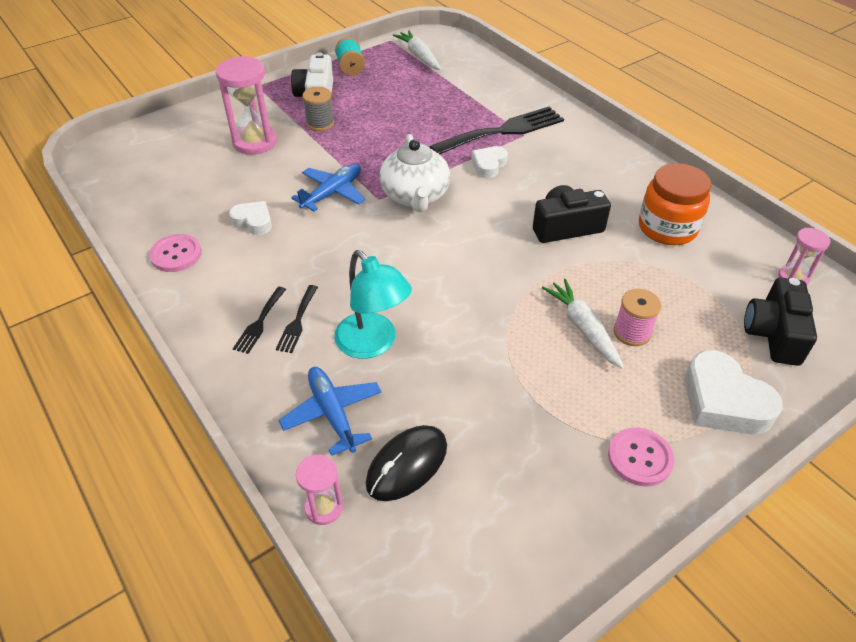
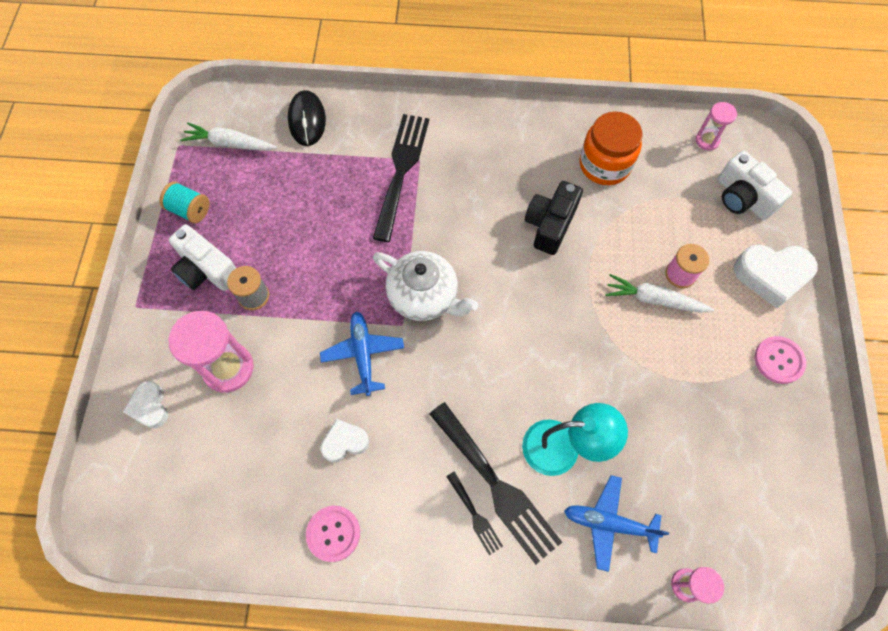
camera: 50 degrees left, 20 degrees up
(297, 322) = (497, 486): black fork -> black fork, size x2.10
(407, 465) = (688, 505): black mouse -> black mouse (307, 120)
(489, 165) = (434, 215): white heart -> white heart (150, 407)
(773, 334) = (742, 198): black camera -> white camera

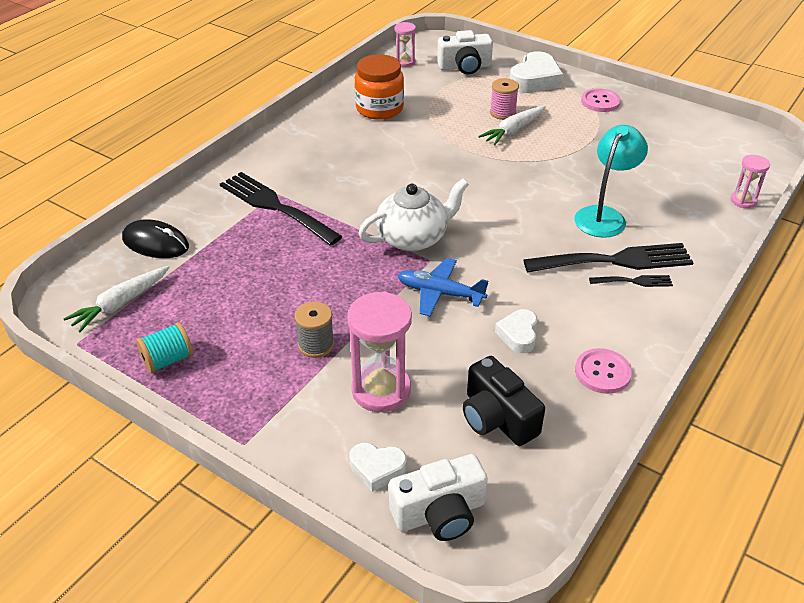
camera: 60 degrees left, 25 degrees down
(206, 269) = (253, 370): white camera -> white camera (440, 513)
(550, 225) = (407, 151): black camera -> black camera (497, 418)
(608, 523) = (678, 217): blue plane -> none

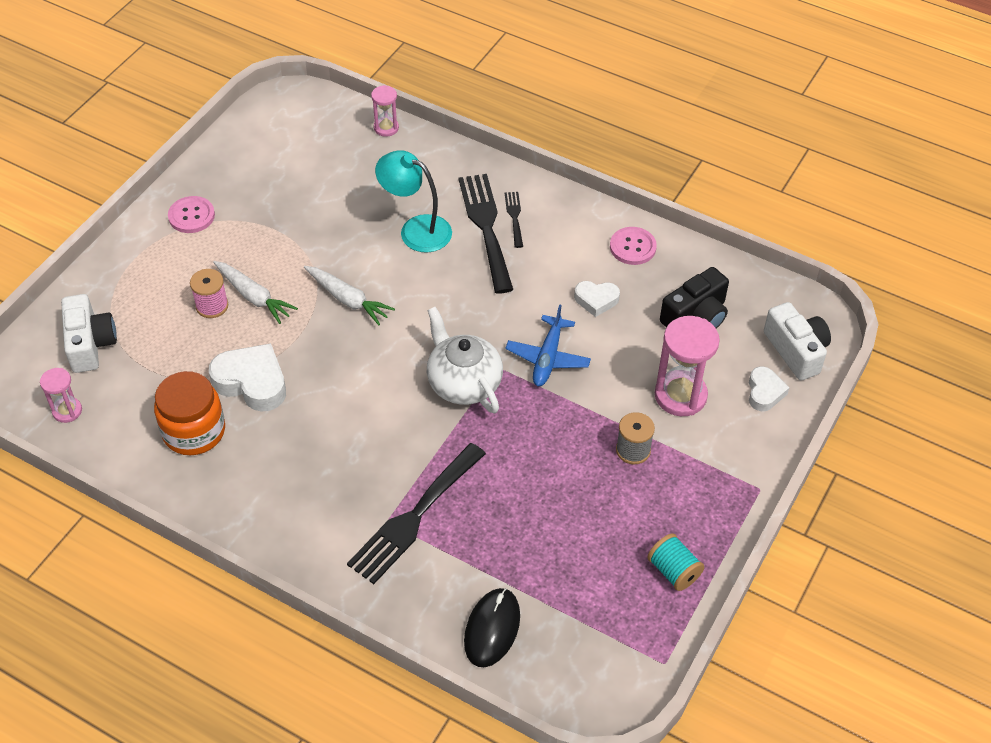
camera: 95 degrees left, 10 degrees up
(120, 304) = (599, 637): white carrot -> white carrot (347, 299)
(535, 80) = (133, 273): white heart -> white heart (252, 382)

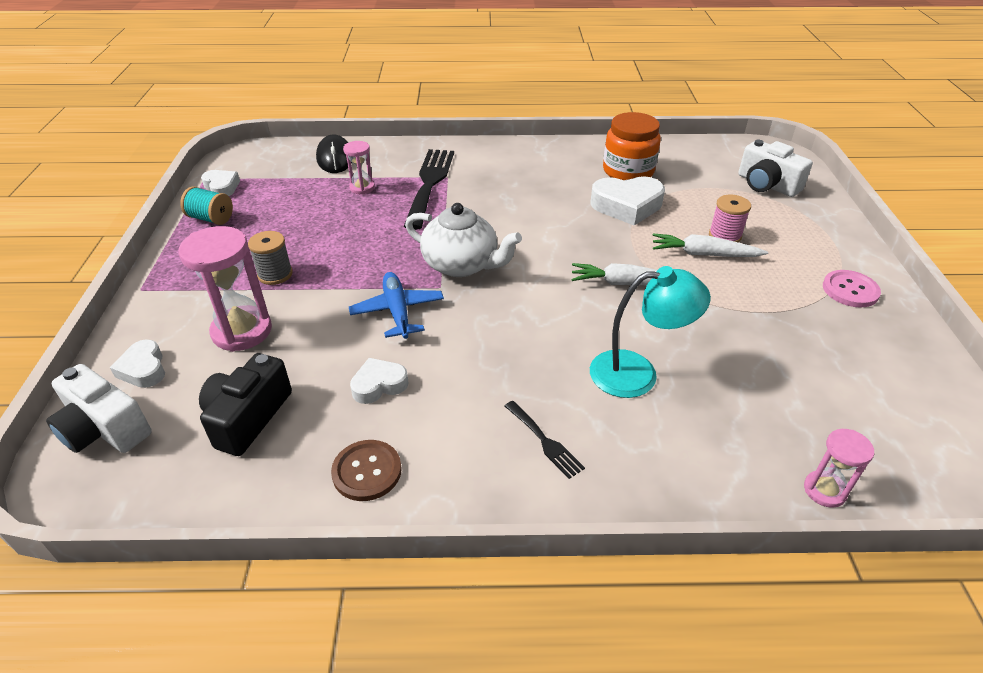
camera: 150 degrees right, 10 degrees down
(67, 411) = (720, 153): pink hourglass -> pink hourglass (362, 188)
(486, 227) = (567, 412): black fork -> none
(632, 247) = (367, 471): pink button -> brown button
(648, 631) = (222, 187): none -> white heart

